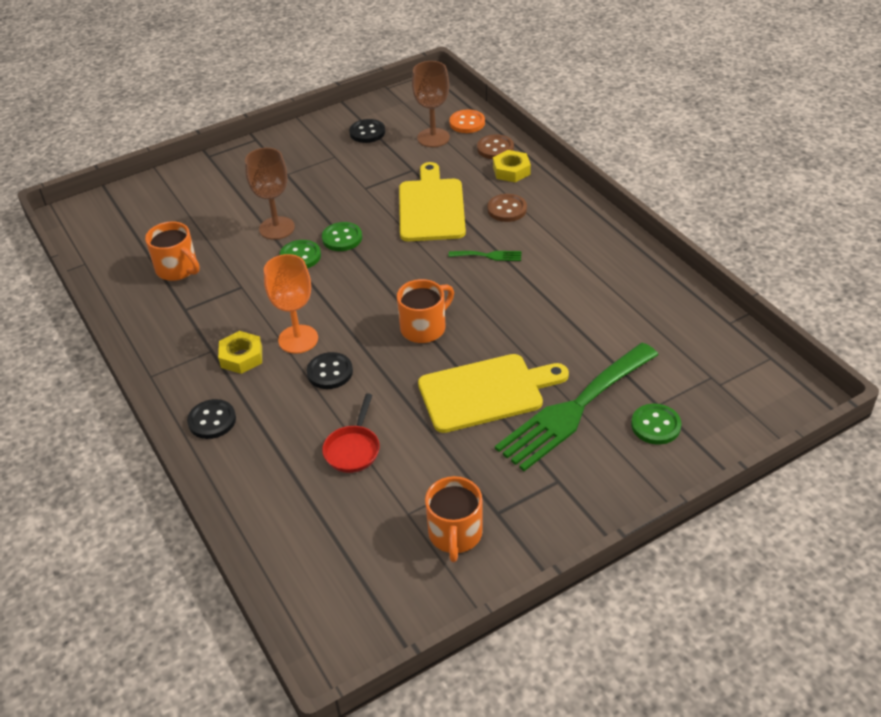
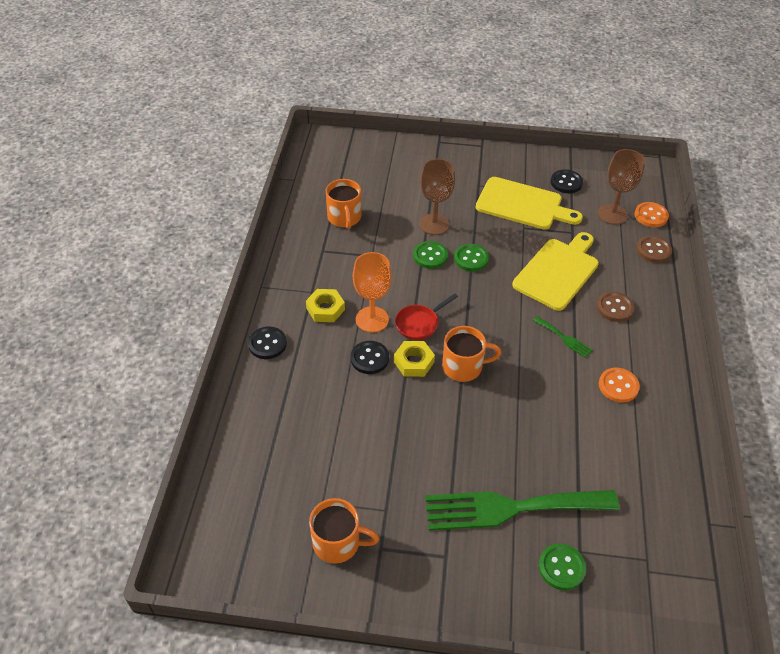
camera: 35 degrees right, 5 degrees up
(353, 449) = (332, 427): red pan -> red pan (419, 323)
(455, 534) = (338, 542): orange mug -> orange mug turned 120 degrees counterclockwise
(486, 392) = (460, 448): yellow cutting board -> yellow cutting board (523, 205)
(511, 171) = (649, 277): yellow nut -> yellow nut (414, 362)
(568, 266) = (618, 386): none -> orange button

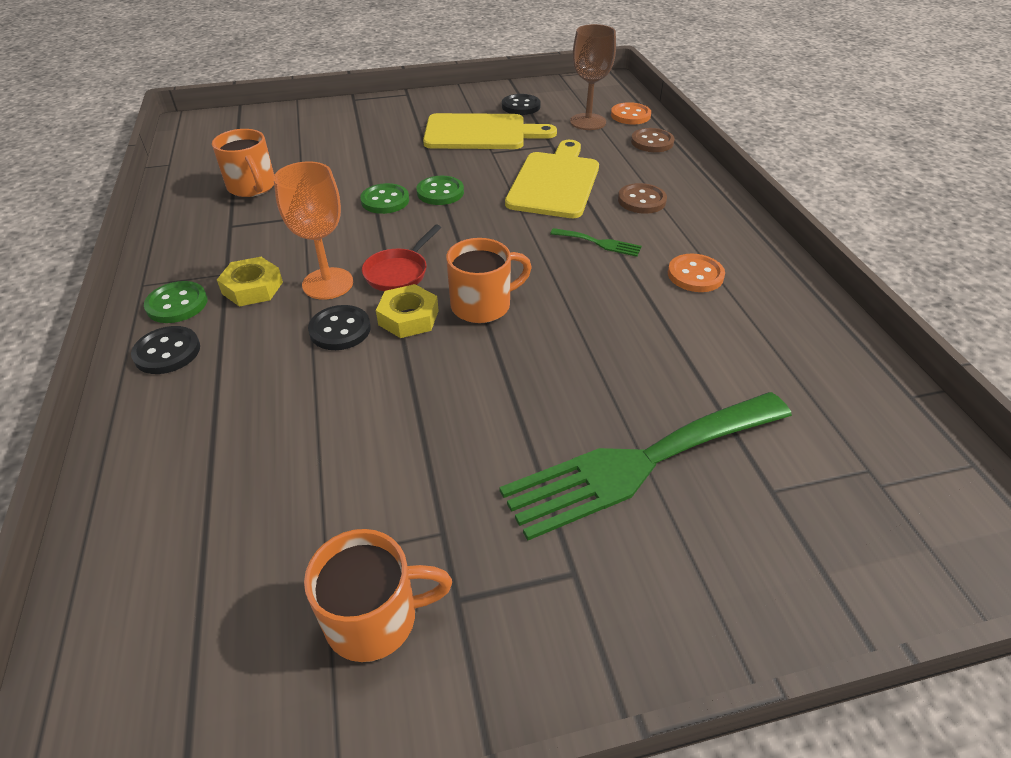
camera: 20 degrees left, 5 degrees down
(434, 224) = (377, 170): brown goblet -> none
(561, 567) = (761, 524): green button -> green button (177, 304)

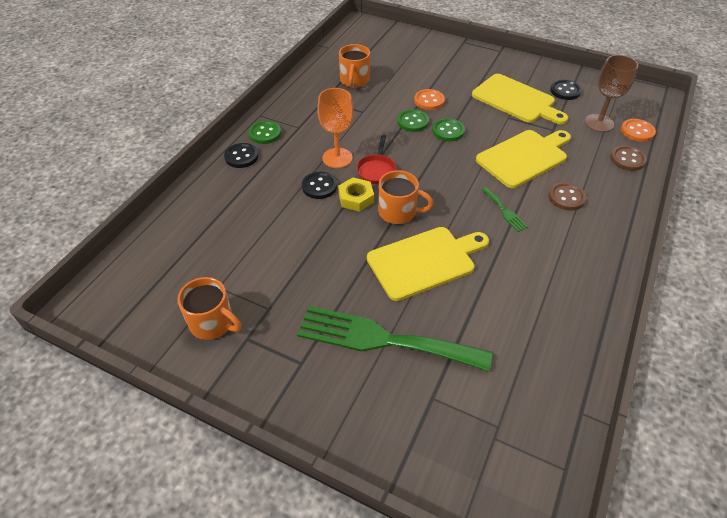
camera: 40 degrees right, 5 degrees up
(252, 288) = (302, 142): yellow nut -> none
(399, 272) = (376, 170): red pan -> red pan turned 60 degrees counterclockwise
(578, 342) = (425, 261): none -> yellow cutting board
(695, 275) = (540, 263): orange button -> orange button (429, 101)

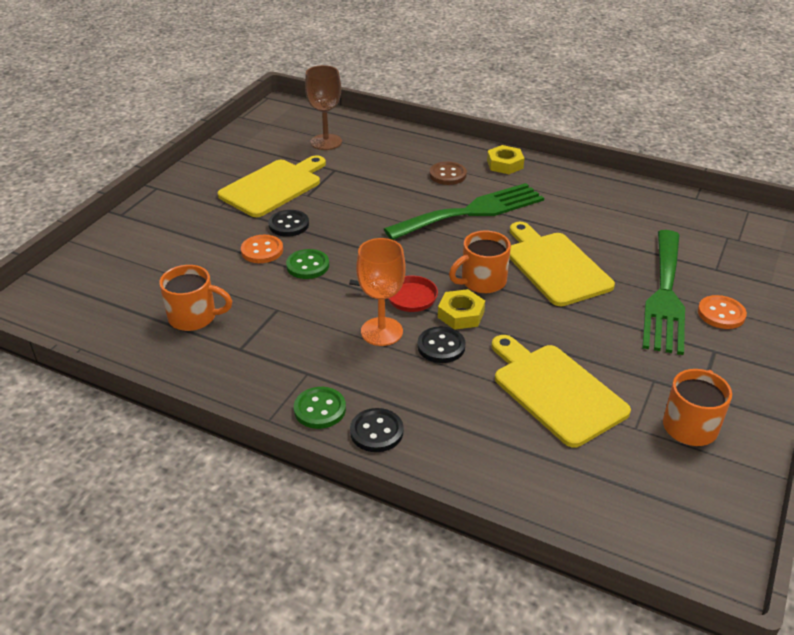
camera: 90 degrees left, 10 degrees down
(398, 212) = (482, 281): orange mug -> orange mug turned 135 degrees counterclockwise
(448, 131) = (330, 239): green button -> none
(505, 211) = (472, 212): green fork -> green fork, size x2.47
(524, 157) = (383, 192): yellow cutting board -> yellow cutting board (555, 391)
(565, 91) = (261, 154): black button -> black button (289, 225)
(602, 240) = (505, 164): none -> yellow nut
(627, 159) = (388, 136): brown button -> none
(637, 131) = (343, 124): orange button -> orange button (721, 314)

